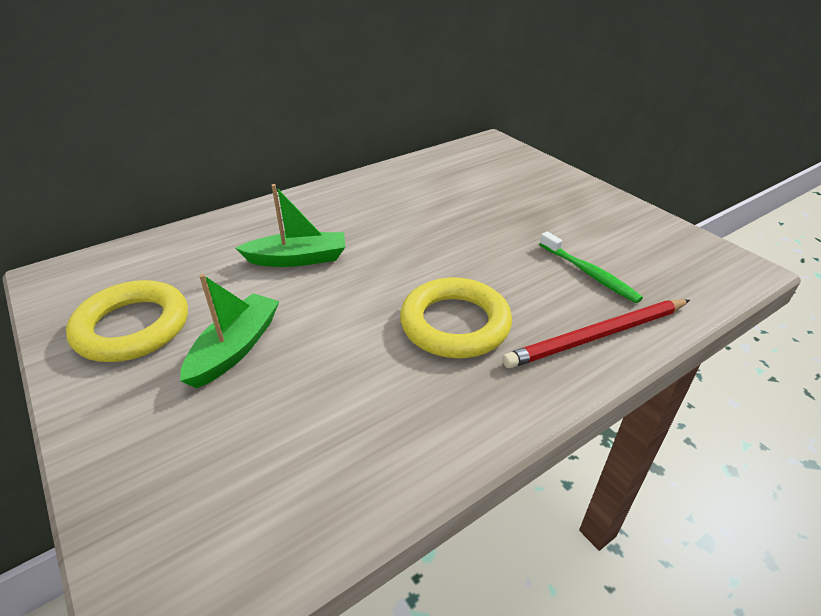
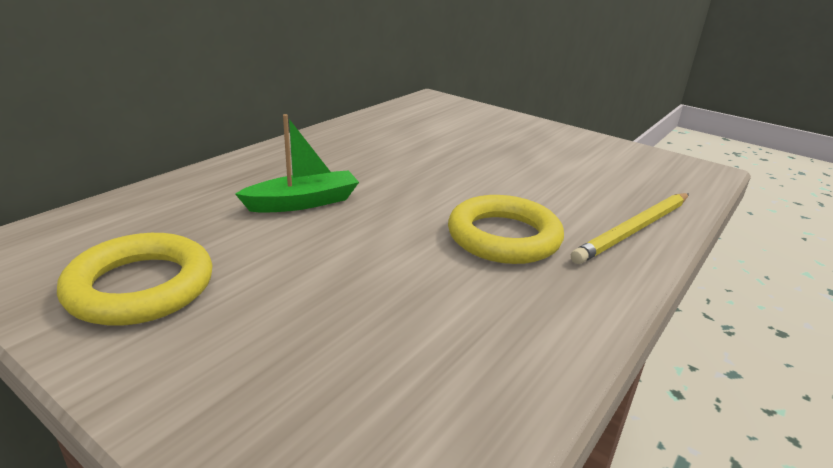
camera: 20 degrees left, 10 degrees down
(235, 348) = (286, 289): green boat -> none
(589, 273) = (592, 186): green toothbrush -> none
(597, 336) = (634, 230): red pencil -> yellow pencil

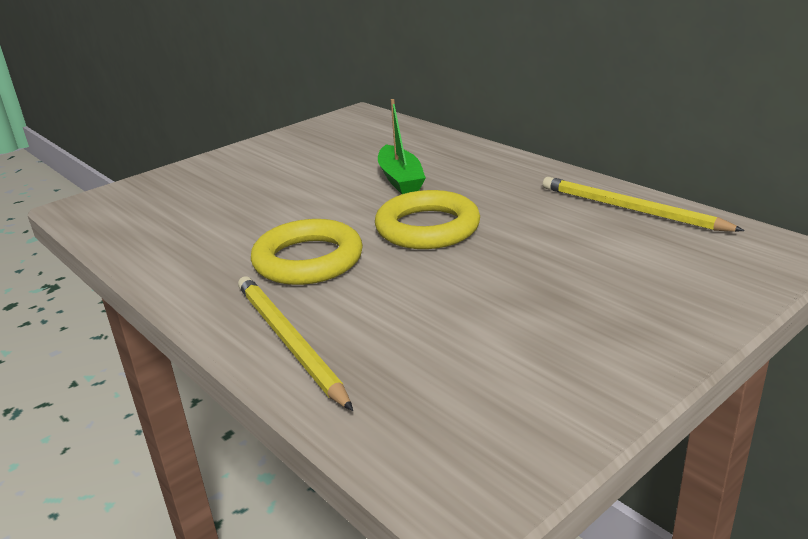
camera: 105 degrees right, 0 degrees up
(140, 287) = (301, 147): yellow ring -> yellow ring (427, 228)
(380, 122) = (630, 209): none -> yellow pencil

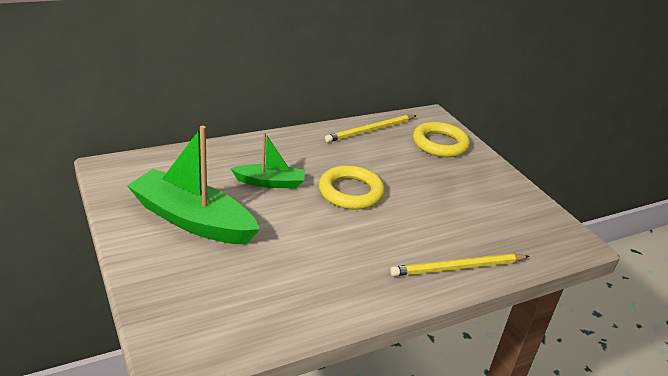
camera: 80 degrees left, 5 degrees up
(293, 163) = (192, 220): none -> green boat
(308, 260) = (366, 244): yellow ring -> yellow ring (440, 144)

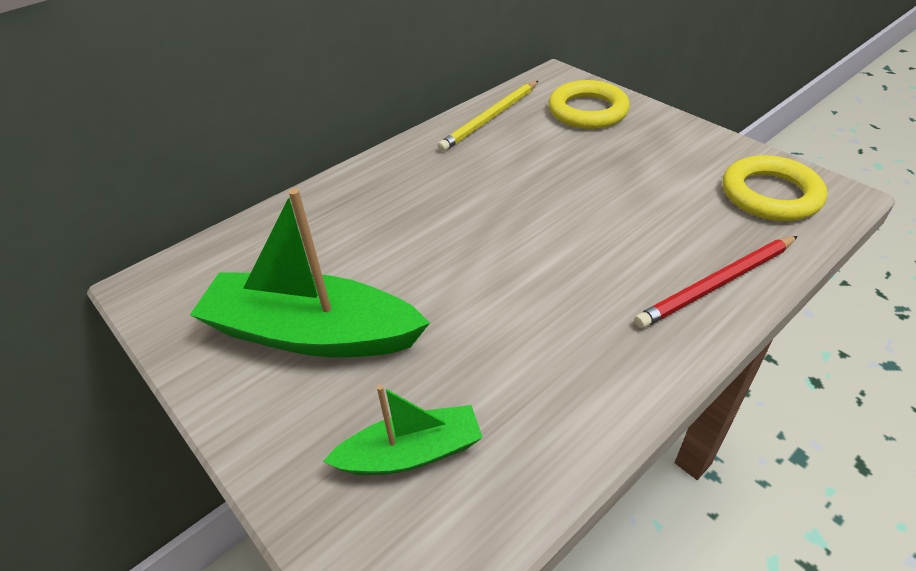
camera: 10 degrees left, 10 degrees up
(270, 182) = (396, 236): green boat -> green boat (411, 453)
(351, 192) = (513, 215): yellow ring -> yellow ring (770, 195)
(457, 268) = (717, 284): yellow pencil -> red pencil

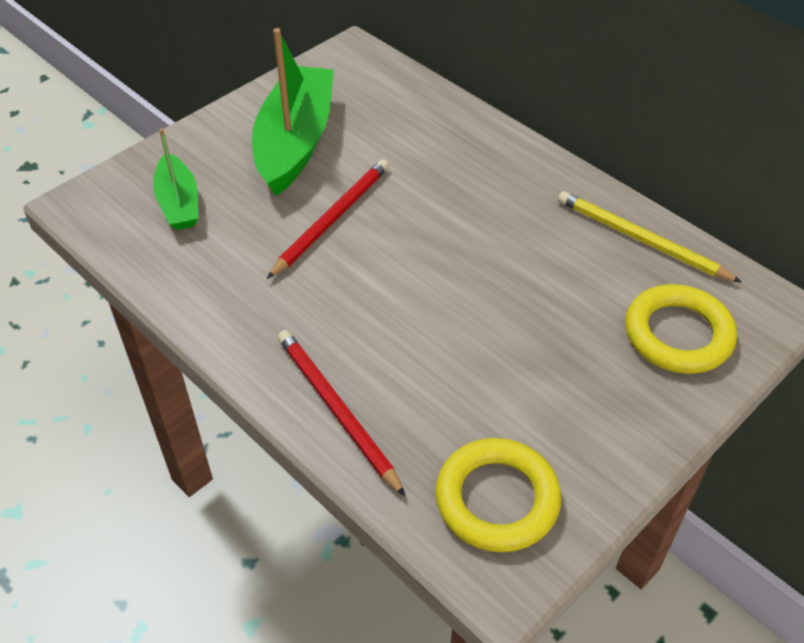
camera: 85 degrees right, 5 degrees up
(455, 295) = (332, 219): none -> red pencil

